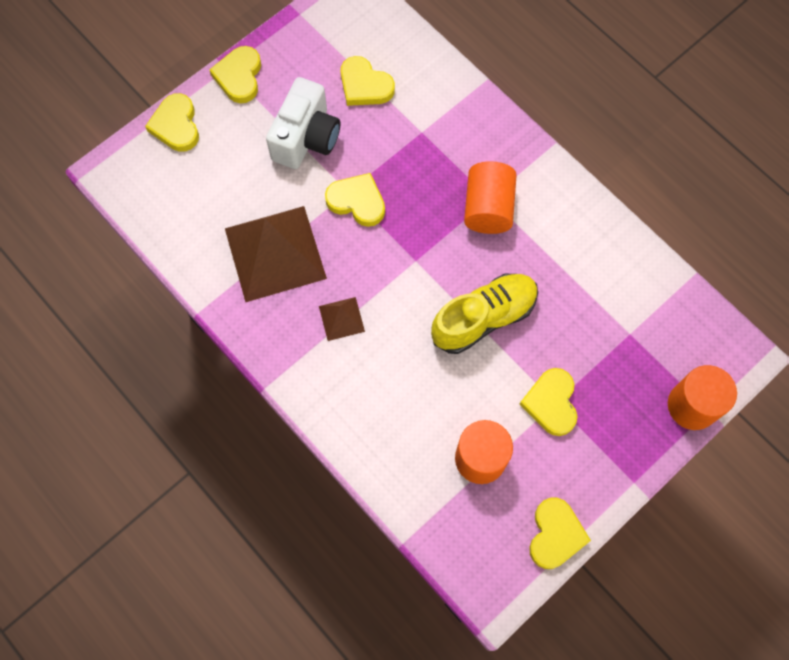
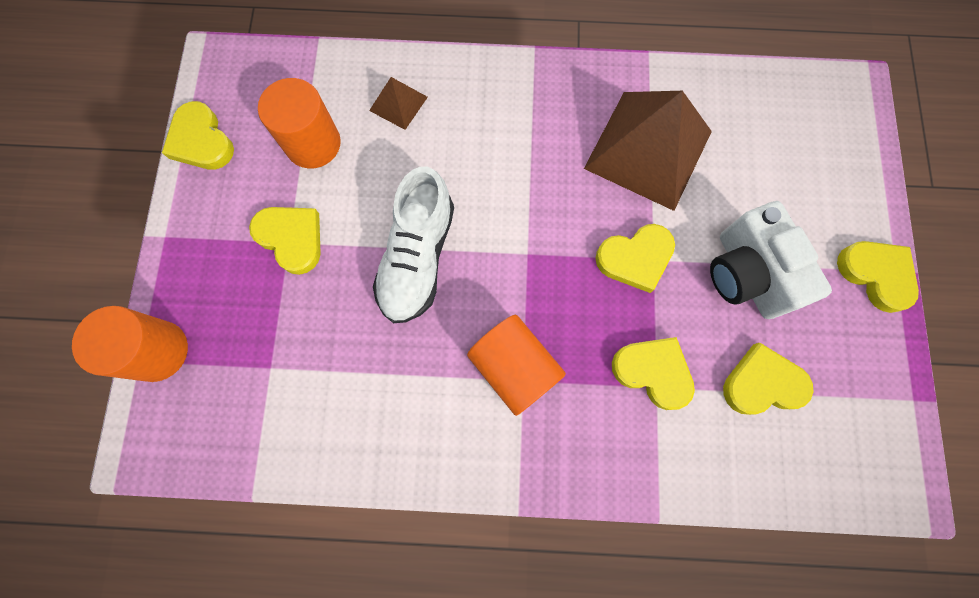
camera: 135 degrees right, 5 degrees up
(176, 125) = (862, 176): yellow heart -> yellow heart (653, 372)
(341, 318) = (535, 148): brown pyramid -> brown pyramid (398, 103)
(483, 318) = (417, 258): yellow shoe -> white shoe

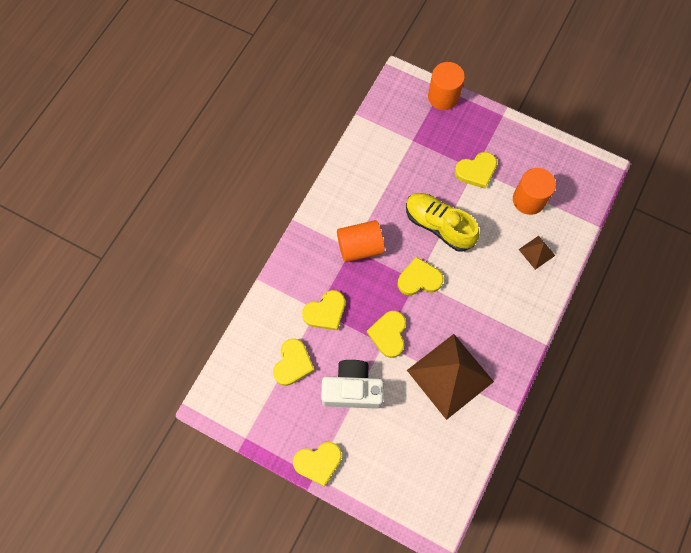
camera: 115 degrees right, 5 degrees down
(201, 141) = (552, 147): yellow heart -> yellow heart (419, 279)
(417, 258) = (438, 226): white shoe -> yellow shoe

